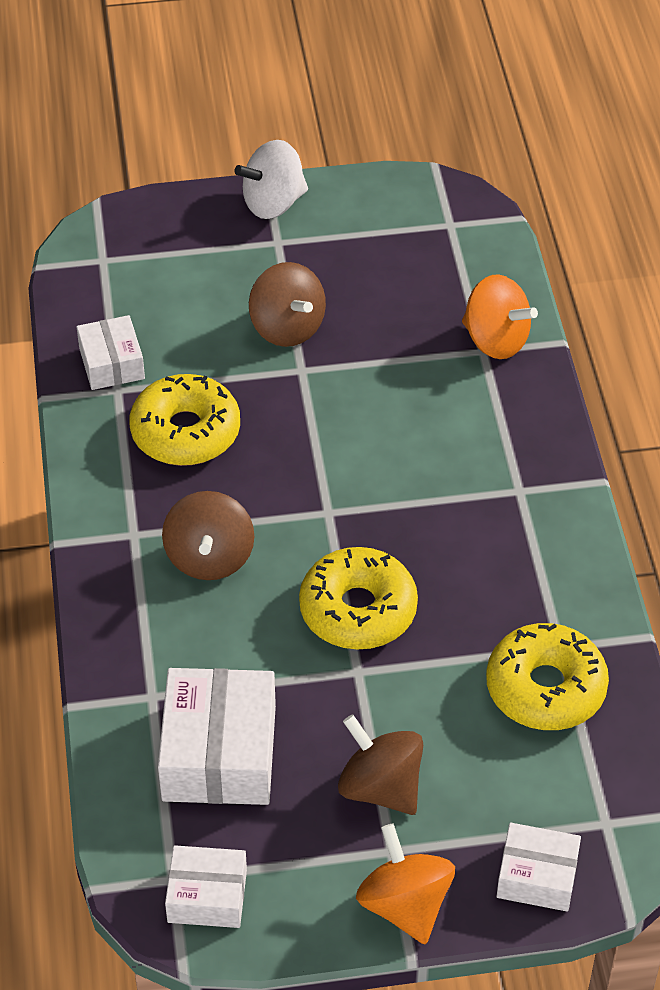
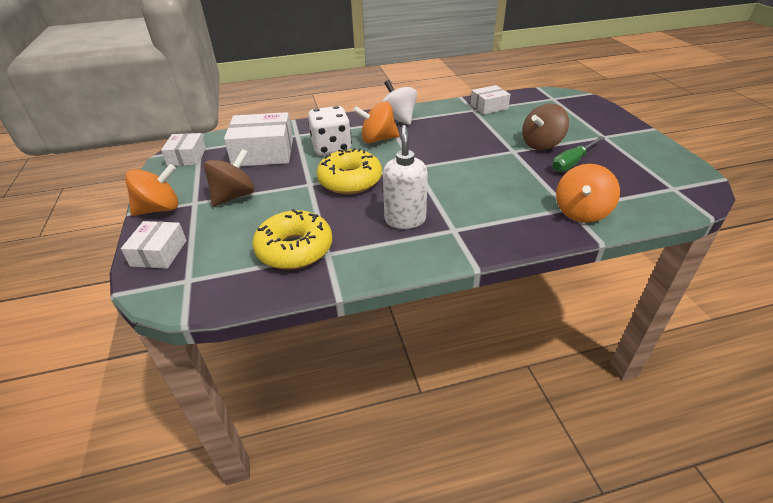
camera: 85 degrees right, 10 degrees down
(185, 432) = (454, 126): yellow donut -> none
(209, 558) = (378, 139): brown spinning top -> orange spinning top
(227, 635) = (332, 148): none -> white dice
(273, 203) = (632, 132): white spinning top -> white spinning top (398, 119)
(356, 307) = (572, 162): none -> green screwdriver
(487, 545) = (405, 220): none -> white soap dispenser

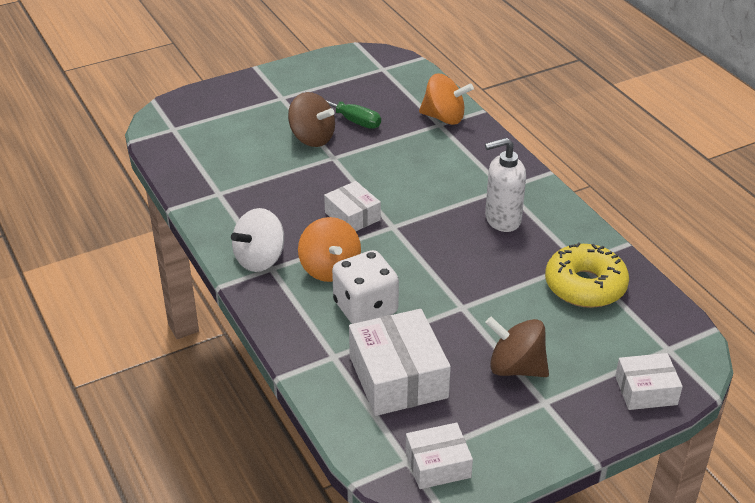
camera: 105 degrees left, 0 degrees up
(159, 209) = (573, 431): orange spinning top -> none
(350, 180) = (442, 273): yellow donut -> none
(488, 107) = (207, 180): white box -> white box (352, 216)

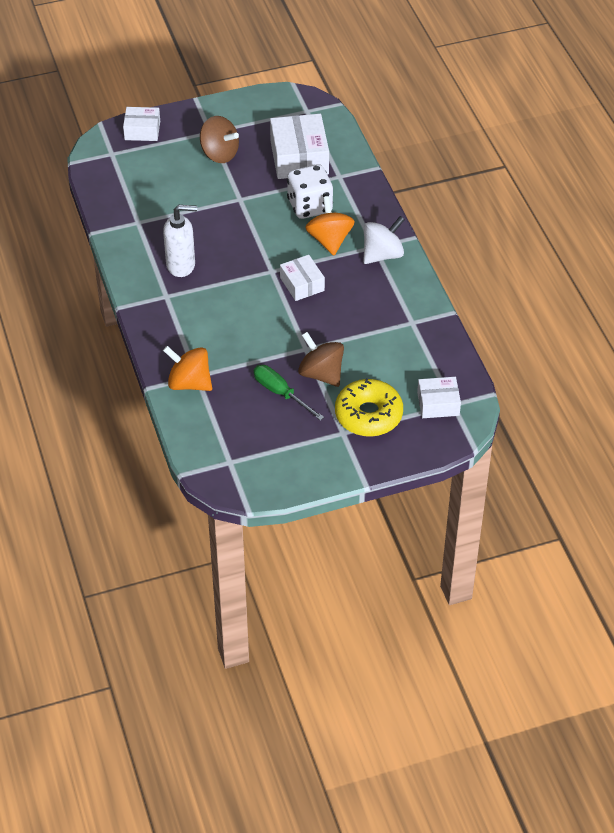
camera: 170 degrees left, 10 degrees up
(438, 464) = (289, 106): white box -> white box (438, 404)
(585, 286) = (144, 203): yellow donut -> yellow donut (368, 415)

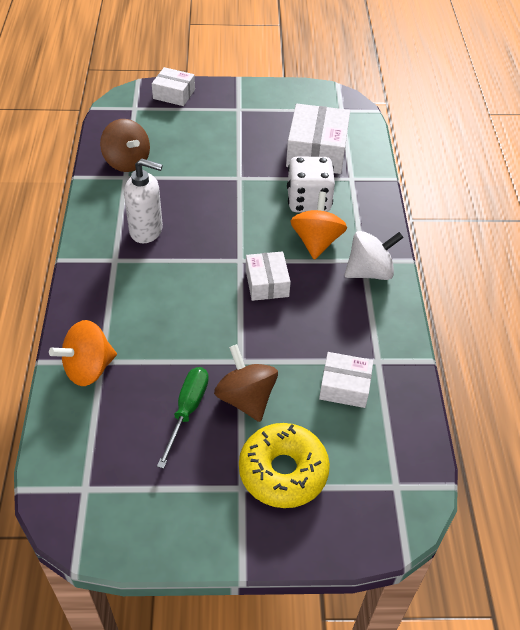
camera: 15 degrees right, 0 degrees up
(189, 383) = (88, 368): orange spinning top -> orange spinning top turned 75 degrees counterclockwise
(219, 154) = (238, 130): brown spinning top -> brown spinning top (127, 162)
(280, 393) = (187, 410): green screwdriver -> green screwdriver turned 45 degrees clockwise
(438, 404) = (377, 481): white box -> white box (344, 386)

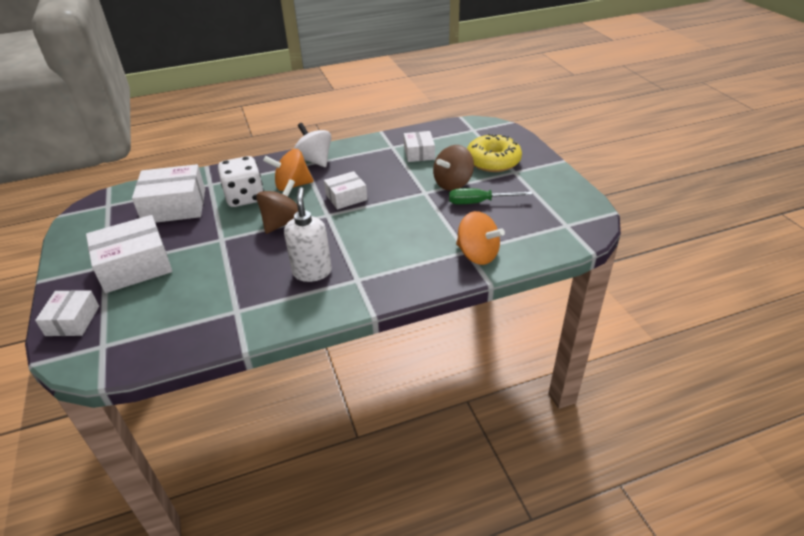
camera: 105 degrees left, 10 degrees down
(127, 162) = (210, 318): brown spinning top -> brown spinning top (282, 223)
(227, 124) = (135, 266): none -> white box

